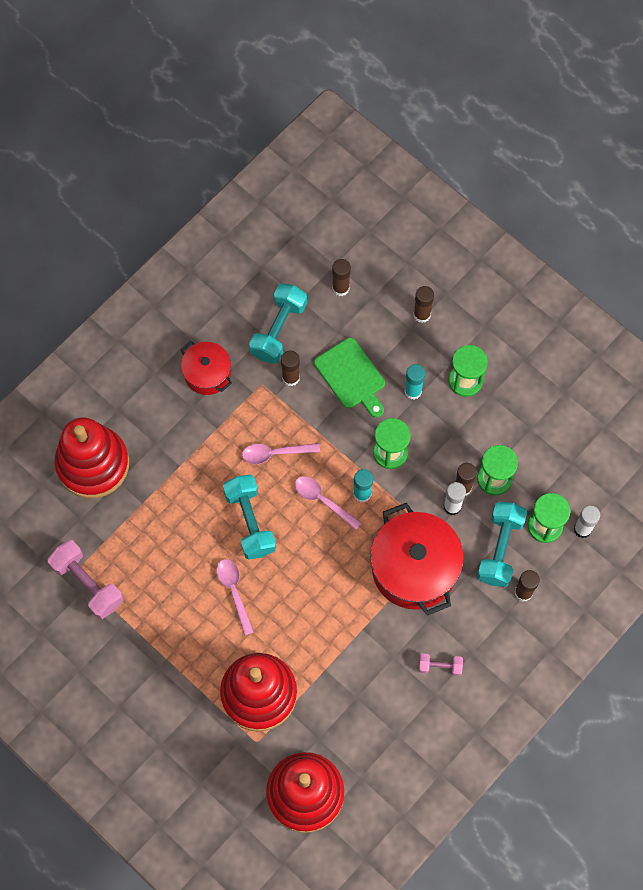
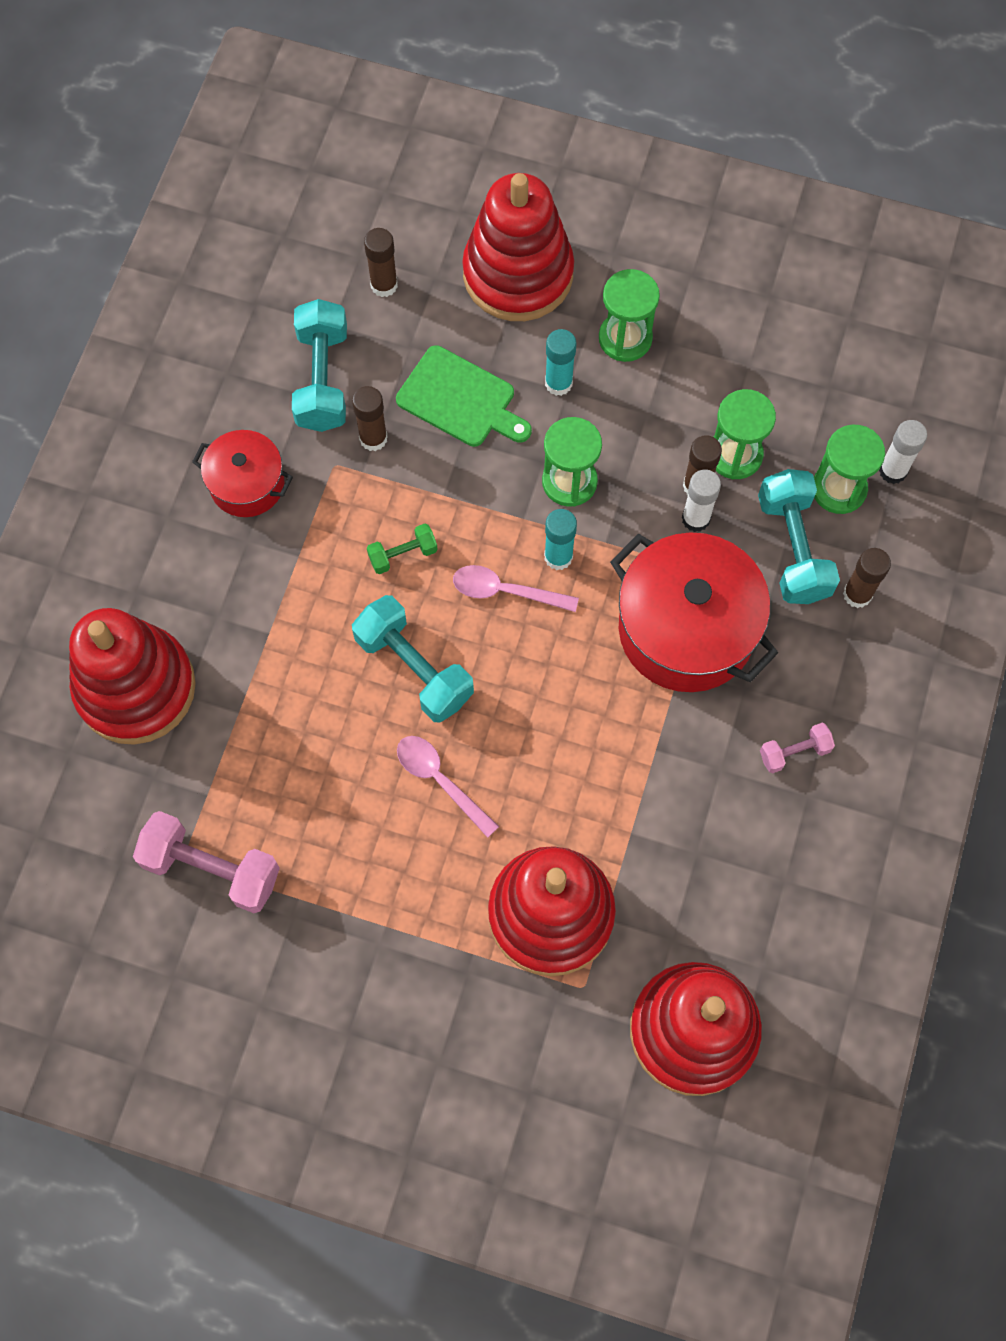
camera: 25 degrees left, 0 degrees up
(275, 453) = (403, 554): pink spoon -> green dumbbell
(422, 314) = (518, 274): brown glue stick -> red stacking toy

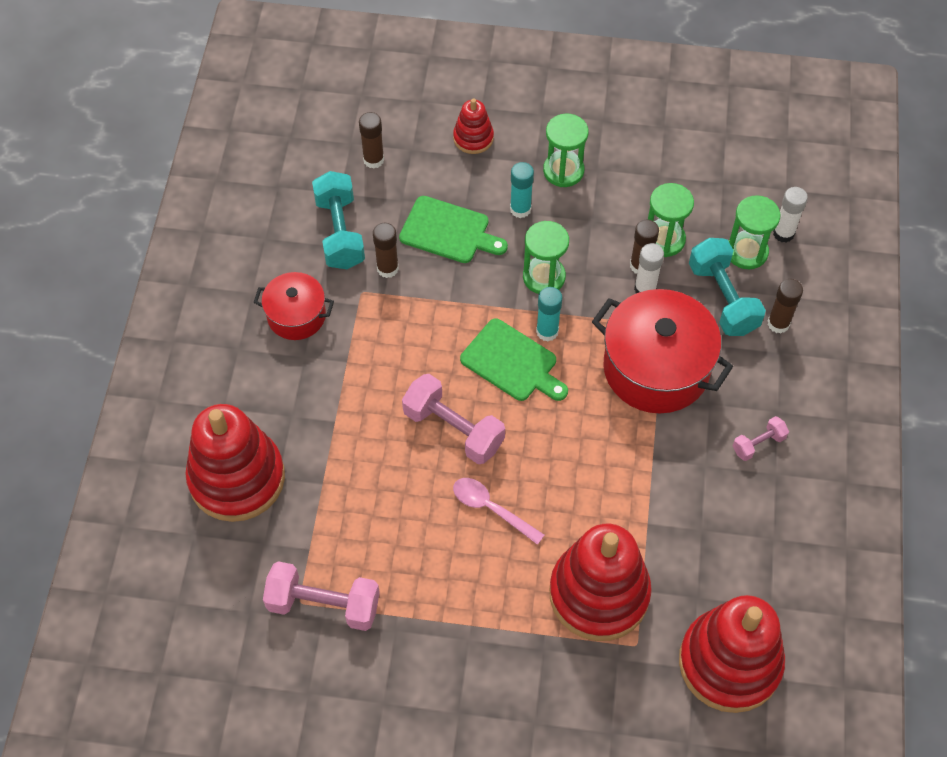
camera: 10 degrees left, 10 degrees down
(403, 554) = (427, 348): green dumbbell -> none
(414, 668) = (453, 429): turquoise dumbbell -> pink dumbbell
(506, 591) = (512, 362): pink spoon -> green cutting board
(518, 274) = (473, 138): red stacking toy -> red stacking toy, size x0.48

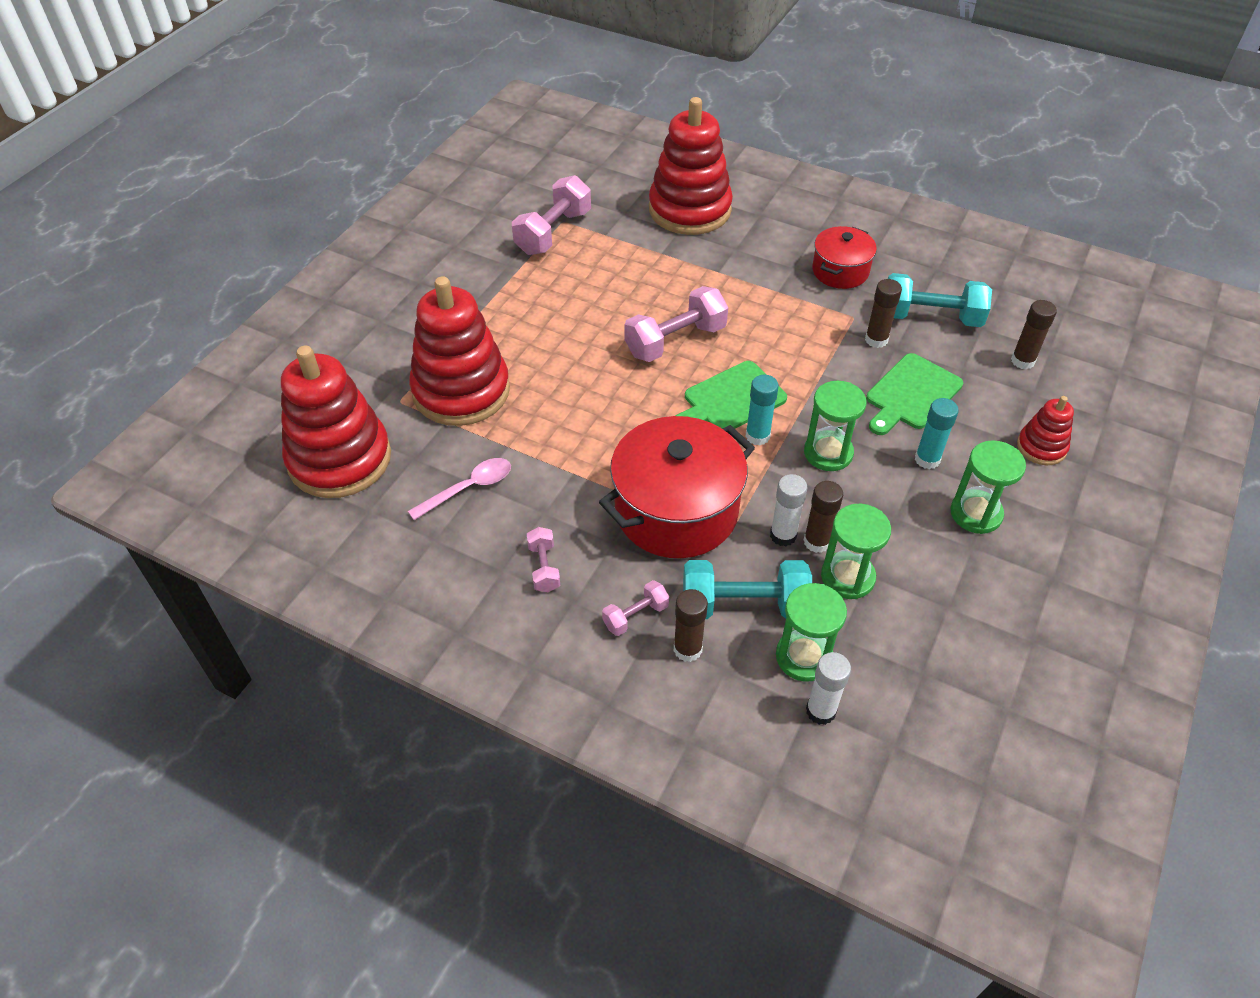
camera: 110 degrees right, 10 degrees down
(491, 509) = (582, 345): pink spoon -> pink spoon (468, 488)
(768, 365) = (635, 616): none -> pink dumbbell

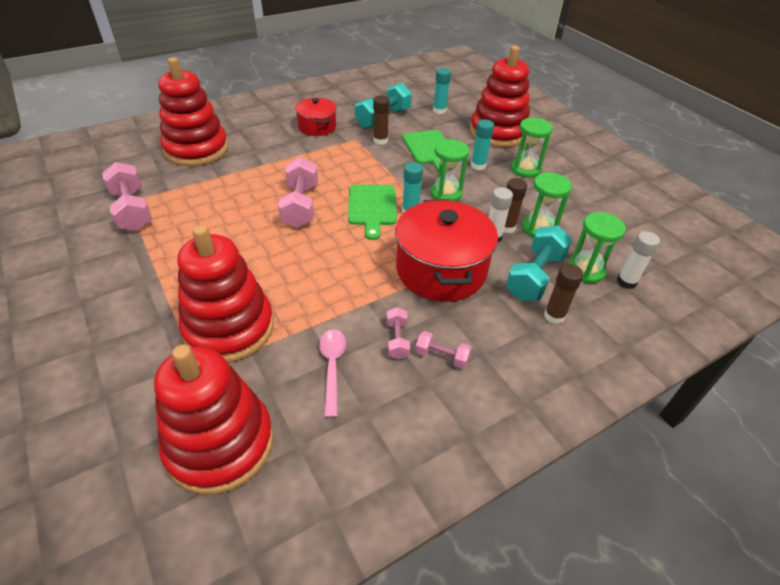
camera: 60 degrees left, 5 degrees down
(635, 616) = (514, 328): pink dumbbell -> pink dumbbell (397, 340)
(1022, 361) = (439, 110): brown glue stick -> turquoise glue stick
(1041, 447) = (498, 132): red stacking toy -> red stacking toy, size x2.08

